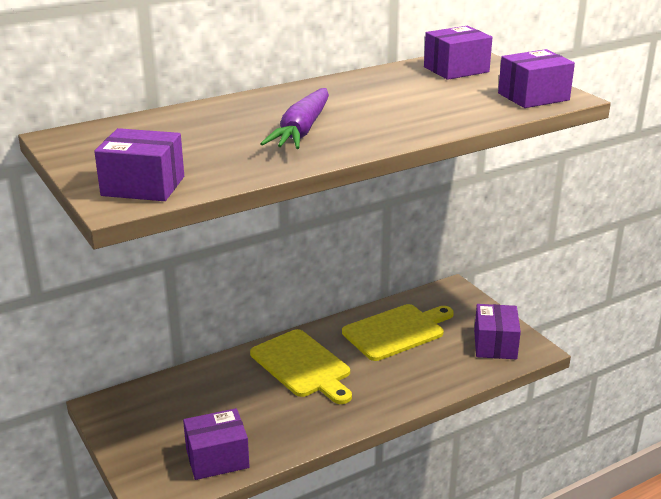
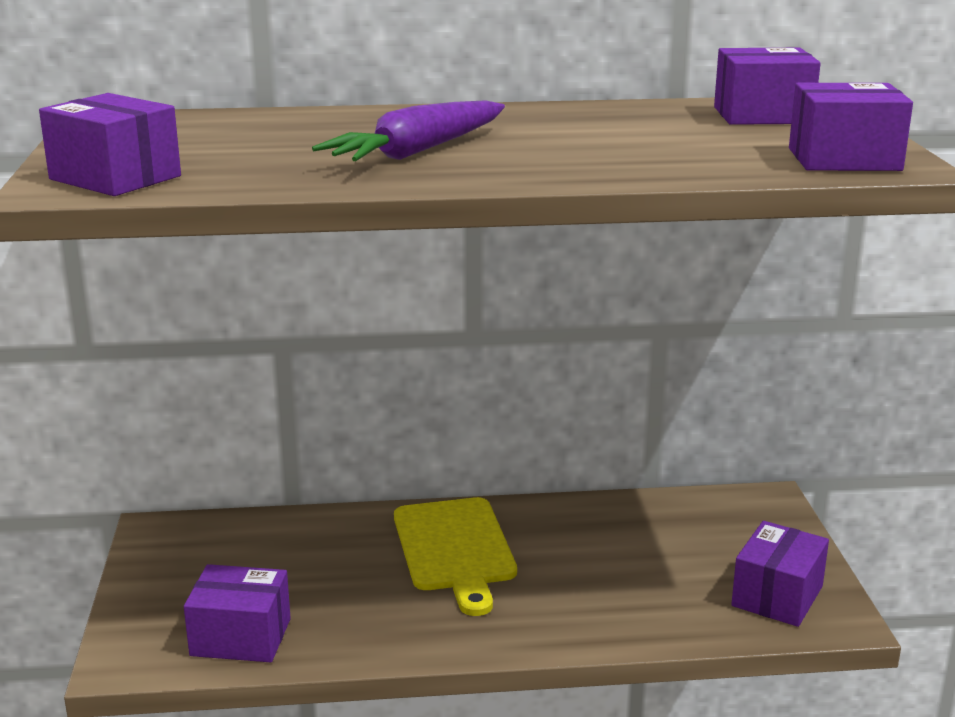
camera: 25 degrees right, 5 degrees down
(396, 331) = (631, 537): yellow cutting board -> none

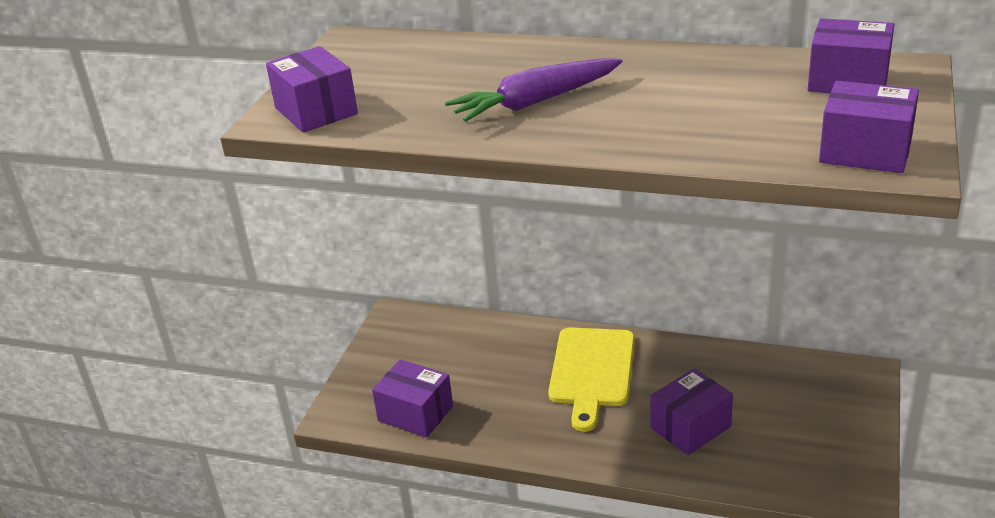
camera: 25 degrees right, 10 degrees up
(777, 596) = (820, 464): purple box -> purple box (690, 427)

